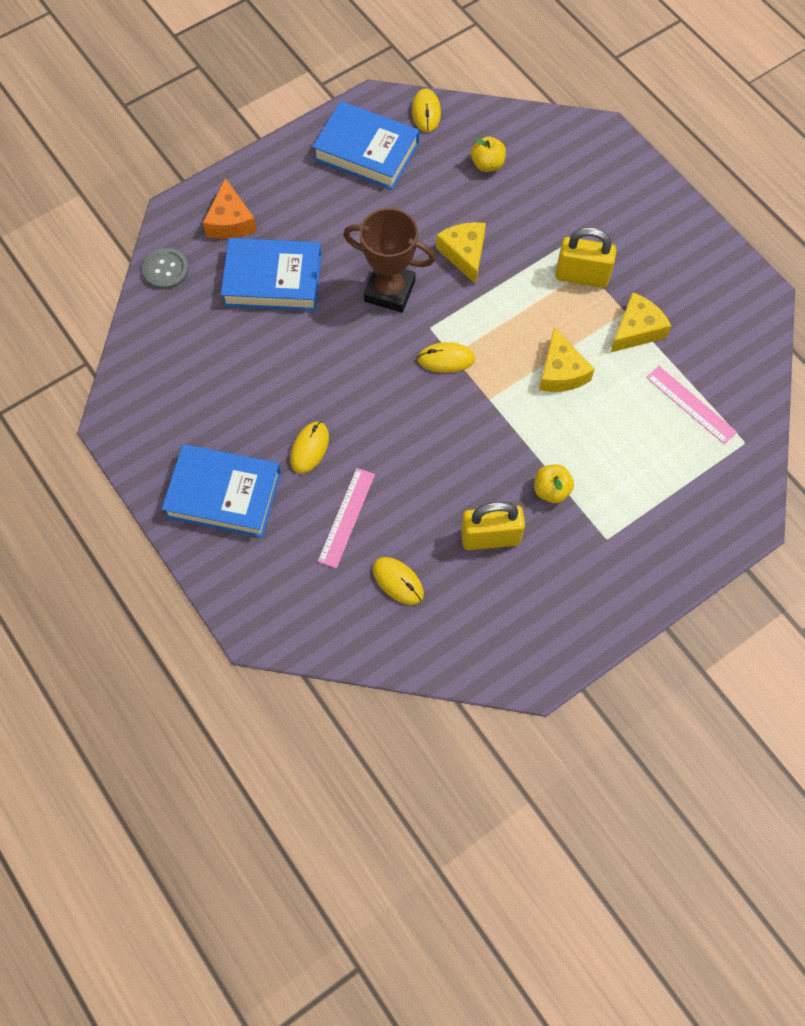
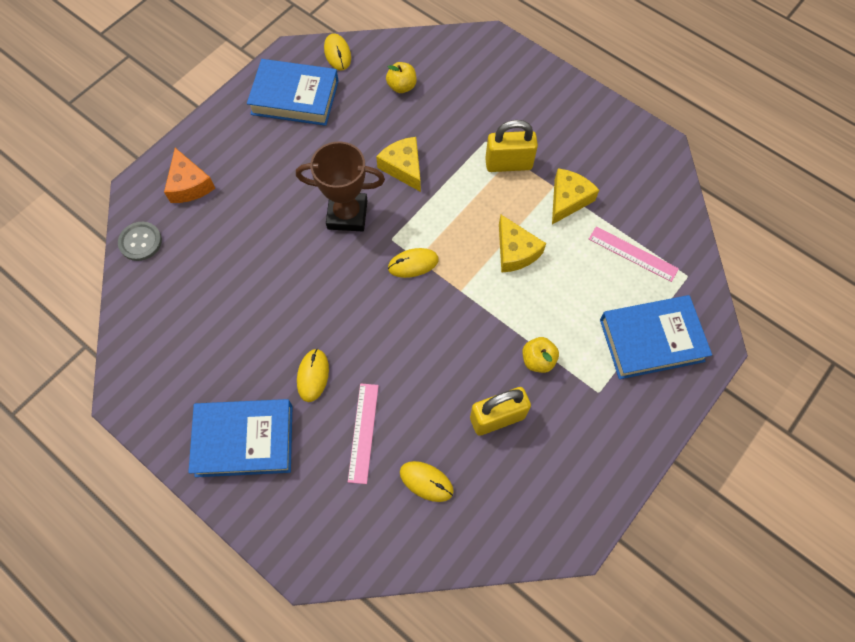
camera: 15 degrees left, 0 degrees up
(273, 280) = (240, 228): blue book -> blue book (651, 340)

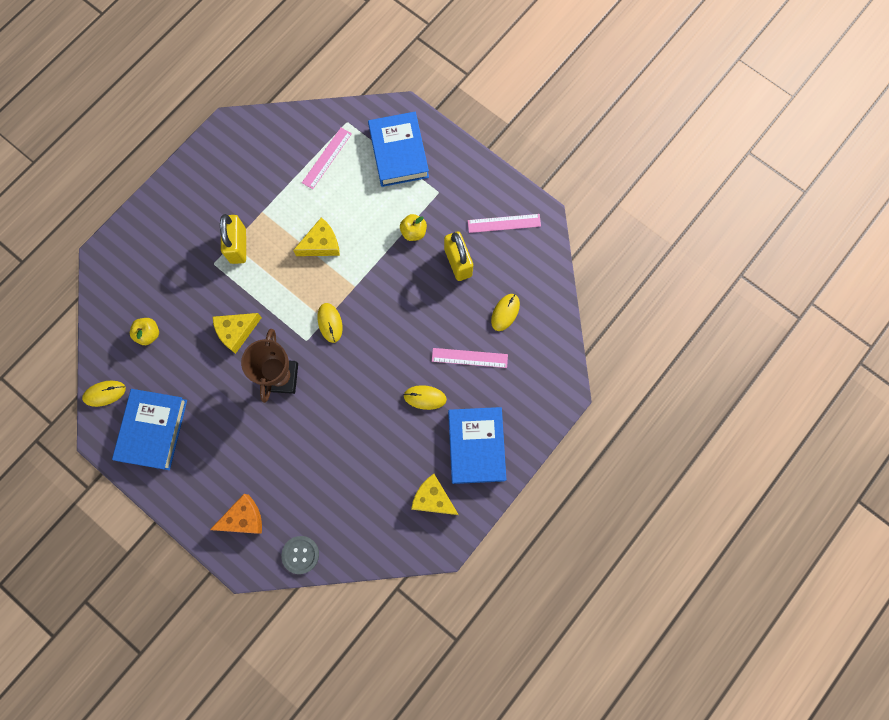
camera: 90 degrees left, 10 degrees up
(559, 482) = (504, 223): none -> pink ruler
(568, 199) = (275, 201): yellow cheese -> yellow cheese (433, 498)

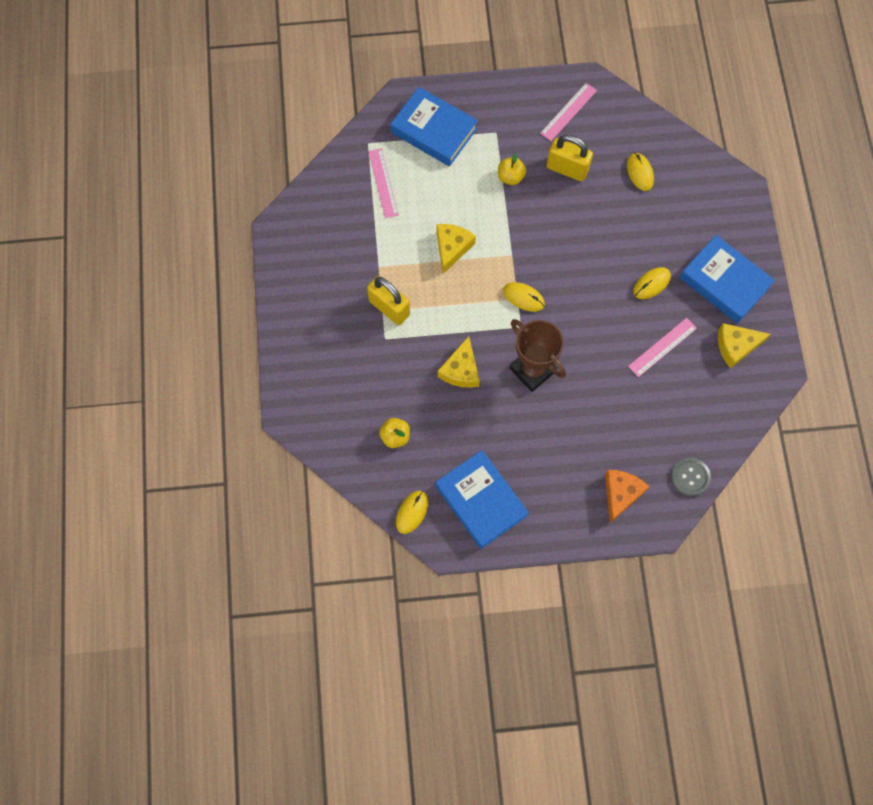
camera: 45 degrees left, 5 degrees down
(469, 358) = (651, 227): pink ruler -> pink ruler (662, 347)

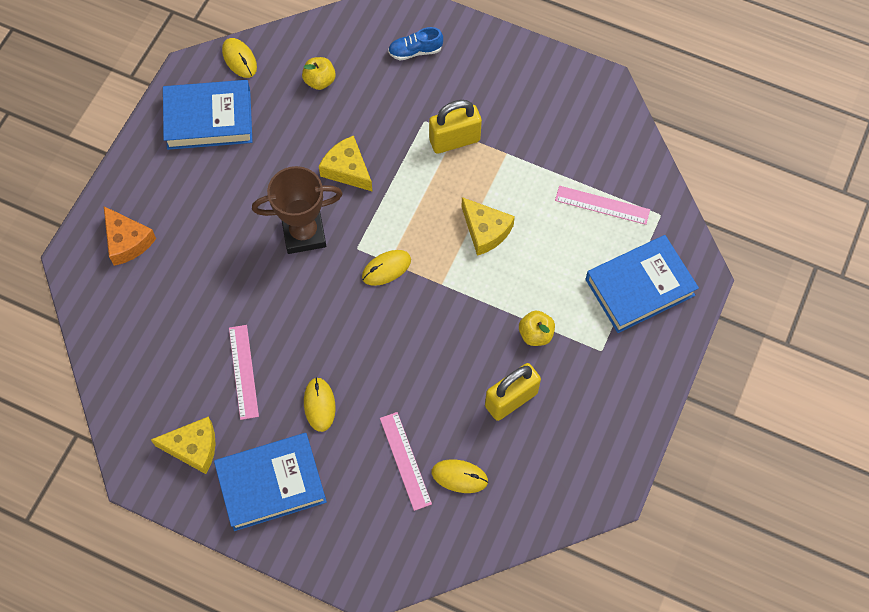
camera: 120 degrees right, 5 degrees down
(325, 379) = (415, 51): none -> blue shoe
(568, 112) = (584, 444): pink ruler -> pink ruler (405, 460)
(690, 477) = (96, 314): grey button -> none
(736, 346) = (193, 447): yellow cheese -> yellow cheese turned 75 degrees clockwise

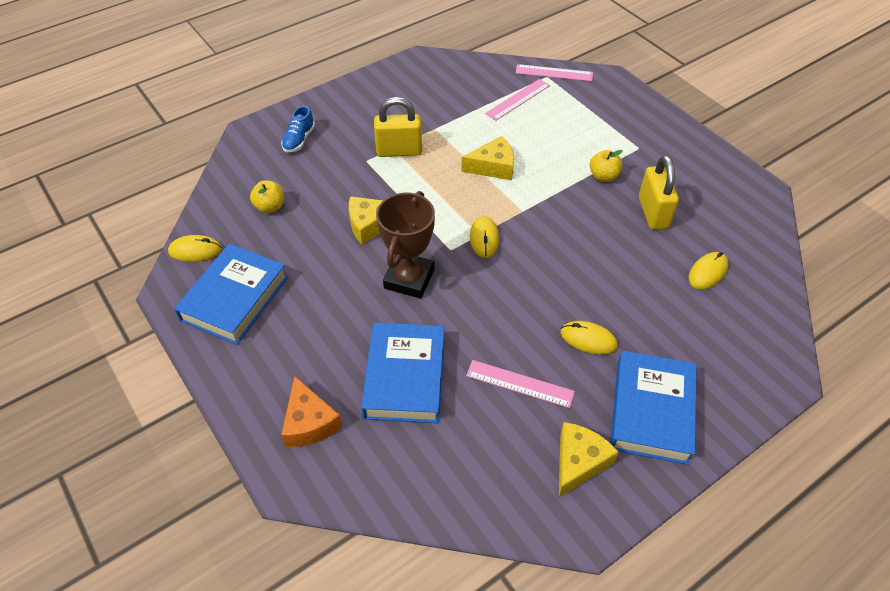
camera: 60 degrees left, 15 degrees down
(127, 241) = (309, 422): orange cheese -> orange cheese turned 75 degrees clockwise
(405, 460) = (675, 301): pink ruler -> pink ruler (554, 73)
(454, 140) = (399, 151): yellow padlock -> yellow padlock turned 75 degrees clockwise
(639, 287) = (598, 108): blue book -> blue book (405, 377)

